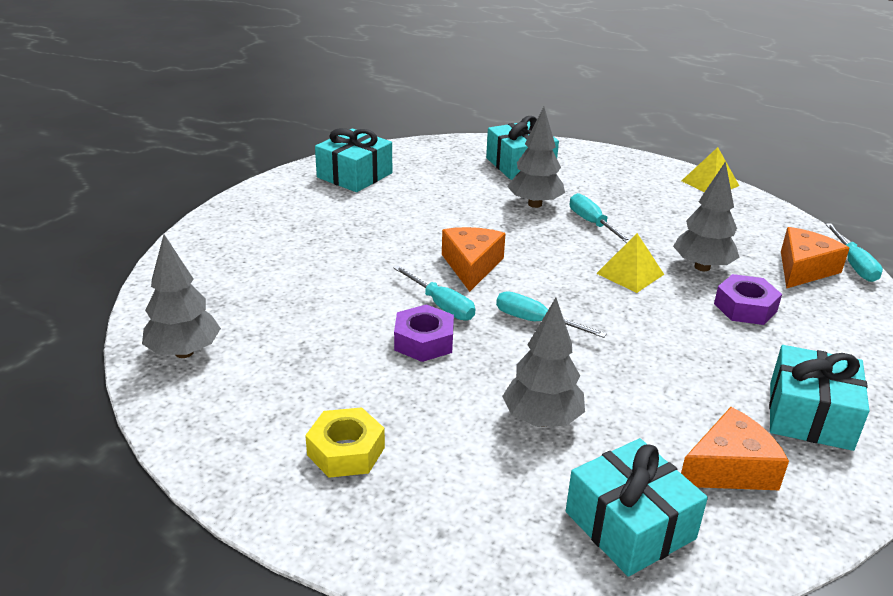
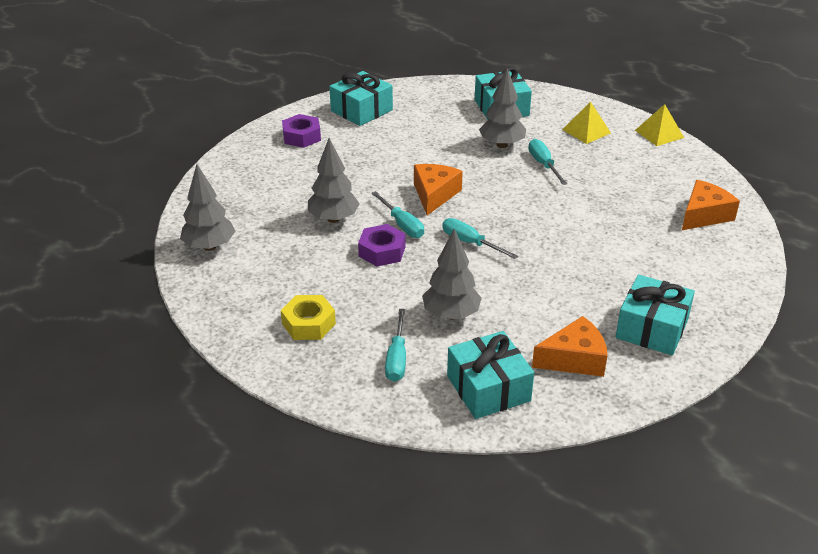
camera: 10 degrees right, 5 degrees up
(630, 273) = (558, 209): yellow pyramid -> yellow pyramid (586, 131)
(702, 267) = (620, 208): grey tree -> grey tree (333, 219)
(745, 307) = (640, 243): purple nut -> purple nut (301, 136)
(853, 265) = (749, 214): turquoise screwdriver -> turquoise screwdriver (397, 358)

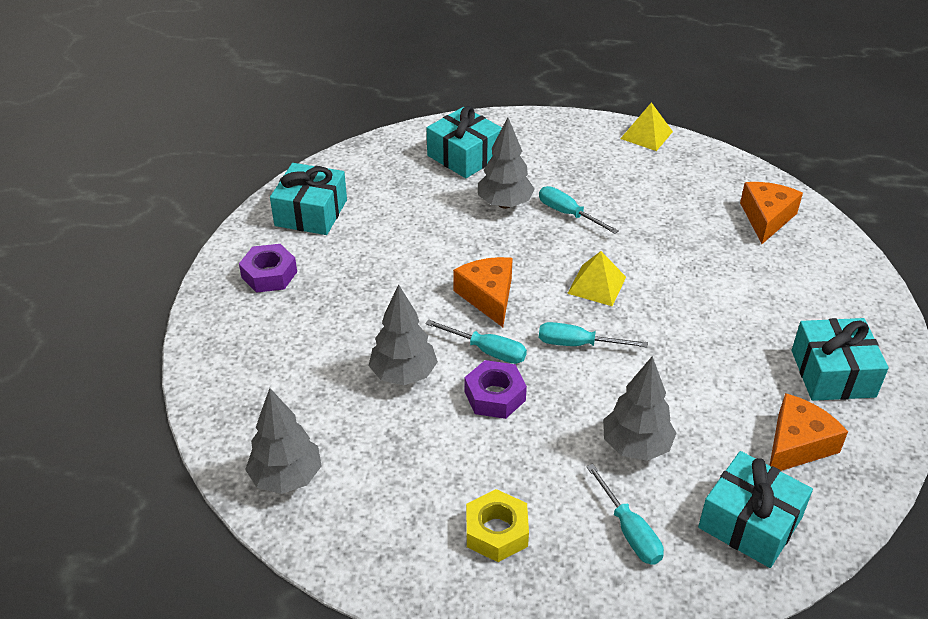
camera: 30 degrees left, 5 degrees up
(586, 131) = (575, 156): yellow pyramid -> yellow pyramid (596, 285)

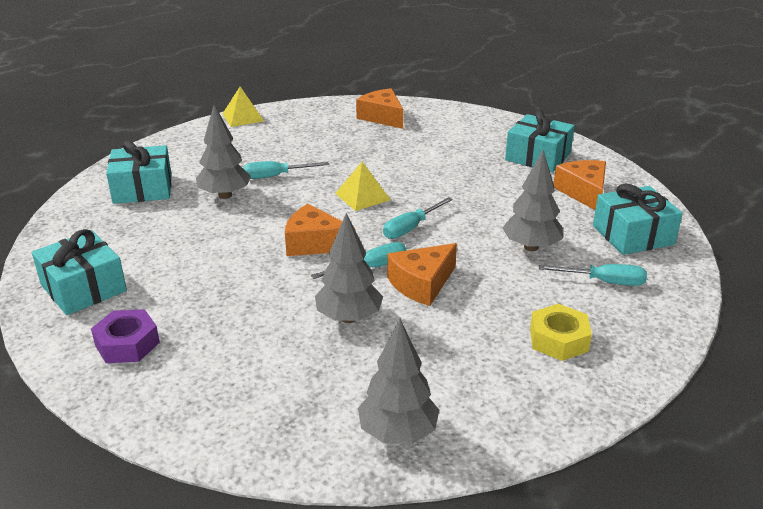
camera: 55 degrees left, 10 degrees down
(495, 396) = (422, 284): purple nut -> orange cheese

